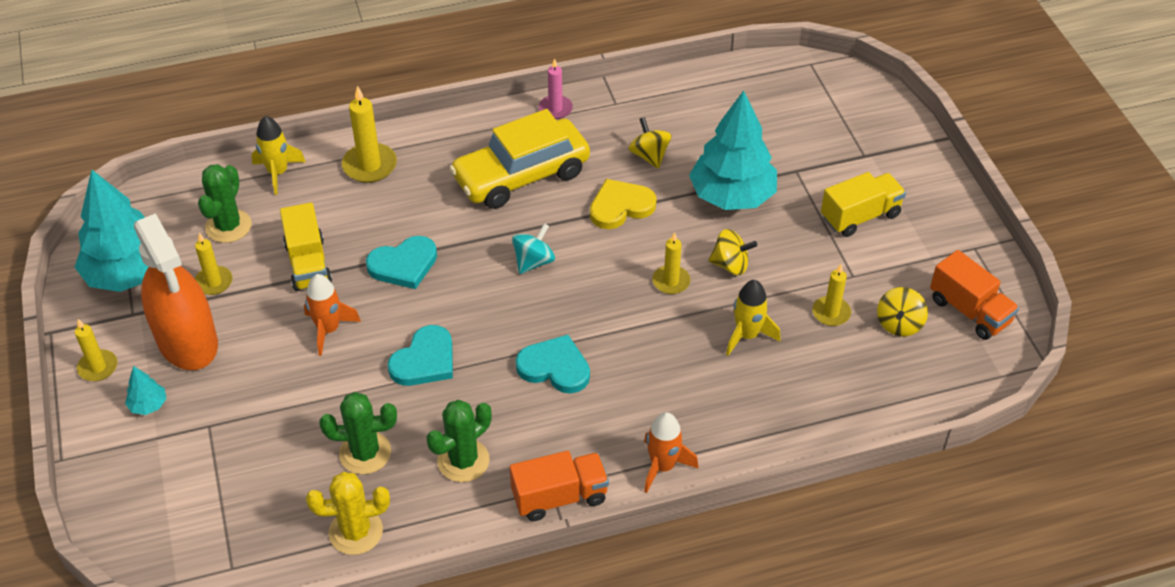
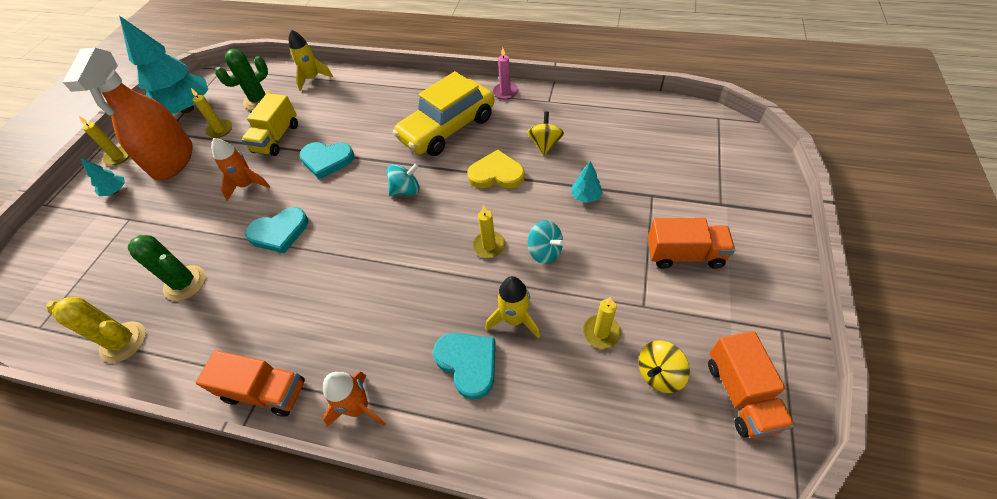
camera: 35 degrees right, 5 degrees up
(370, 165) = (364, 91): yellow candle -> none
(463, 461) = (233, 322): green cactus -> none
(521, 176) = (447, 128): yellow car -> yellow car turned 45 degrees counterclockwise
(555, 367) = (353, 277): turquoise heart -> turquoise heart (468, 363)
(730, 265) = (544, 252): yellow spinning top -> turquoise spinning top
(732, 196) = (585, 196): turquoise tree -> turquoise tree, size x0.41
(860, 216) = (684, 255): yellow truck -> orange truck

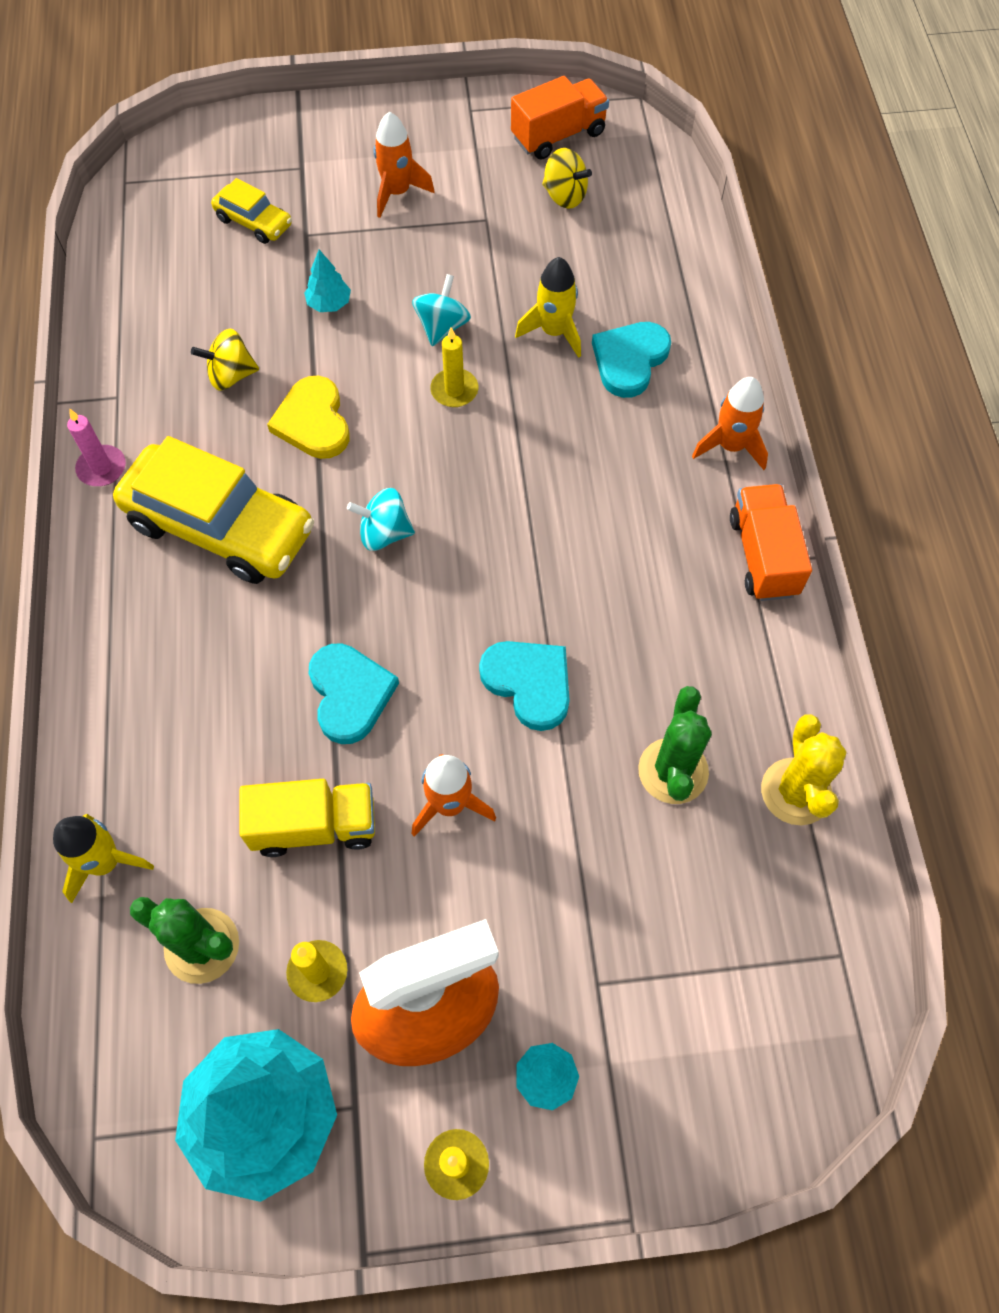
camera: 115 degrees left, 10 degrees up
(406, 190) = (384, 533): turquoise spinning top -> turquoise spinning top turned 45 degrees counterclockwise
(601, 332) = (536, 250): yellow candle -> none
(670, 171) = (254, 222): none -> yellow car
(684, 255) = (397, 193): orange truck -> orange rocket

